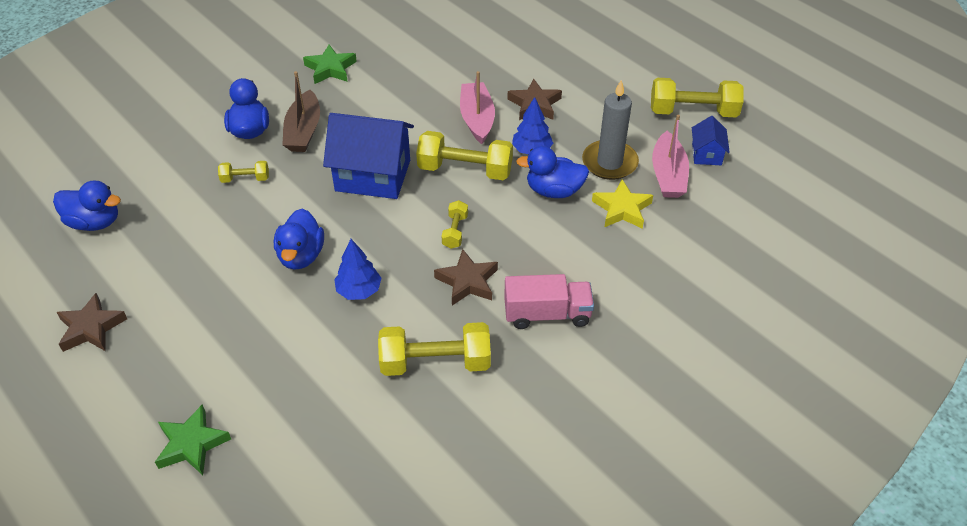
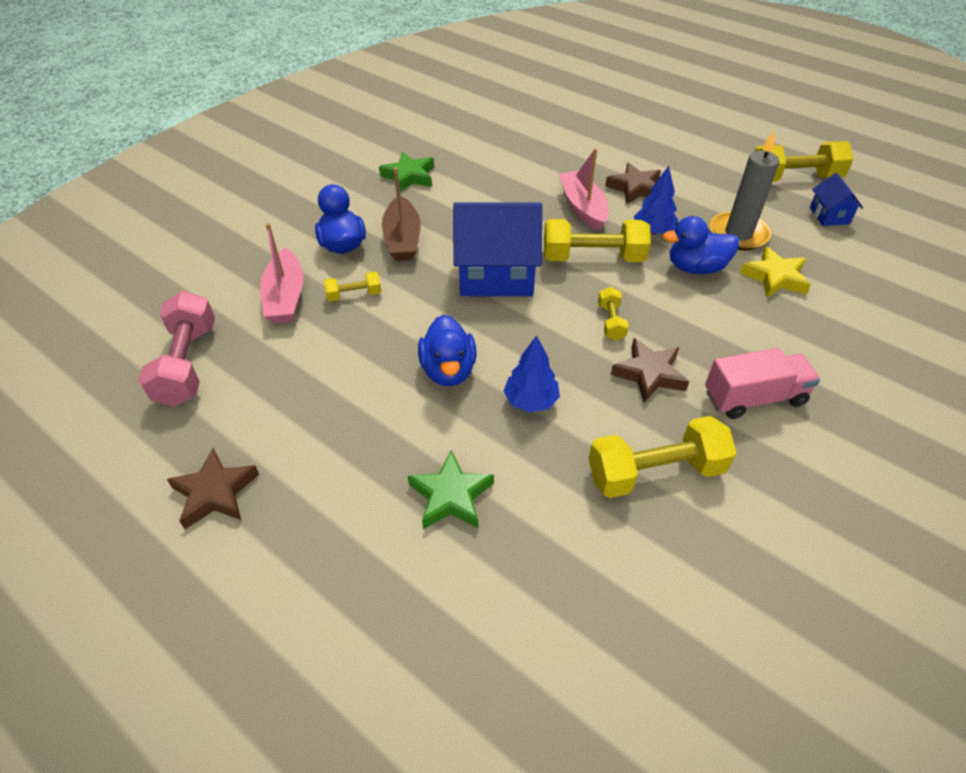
camera: 10 degrees left, 0 degrees up
(94, 222) = (188, 364): blue duck -> pink dumbbell
(192, 444) = (392, 628): green star -> green star (451, 496)
(668, 175) = (802, 239): pink boat -> pink boat (285, 297)

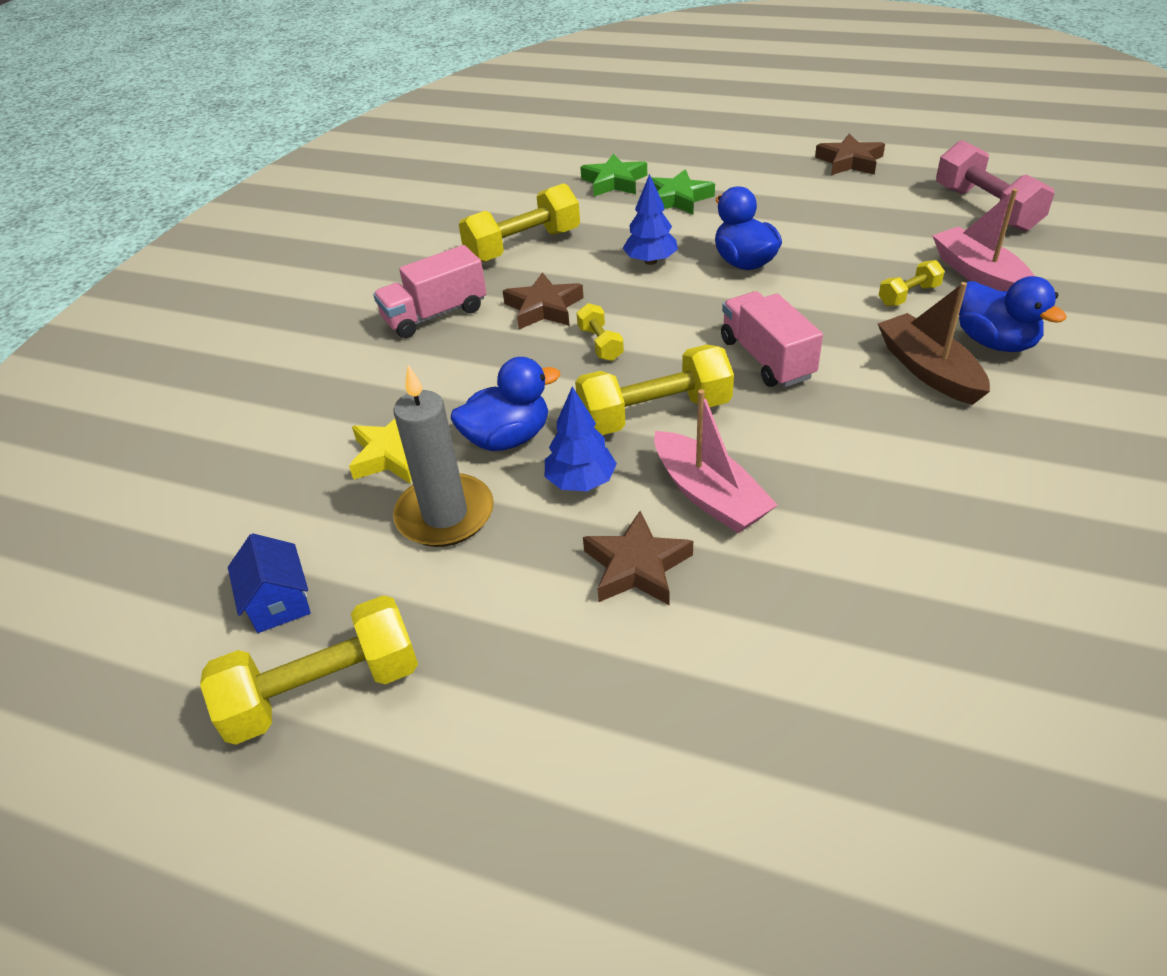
camera: 165 degrees right, 5 degrees down
(409, 176) = (1040, 475): green star -> green star (614, 182)
(496, 275) = (766, 358): blue house -> pink truck

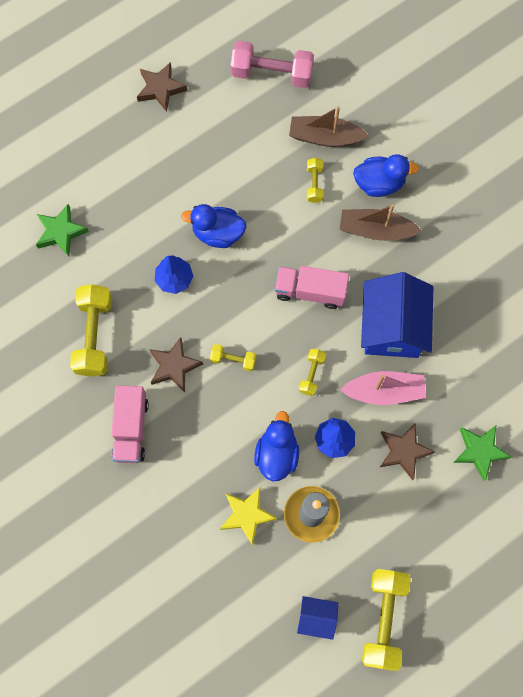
camera: 60 degrees left, 30 degrees up
(654, 414) = (312, 374): yellow dumbbell -> yellow dumbbell, size x0.51
(678, 199) = (117, 213): green star -> green star (479, 451)
(814, 454) = (392, 327): none -> blue house
(979, 275) = (325, 137): pink boat -> brown boat

